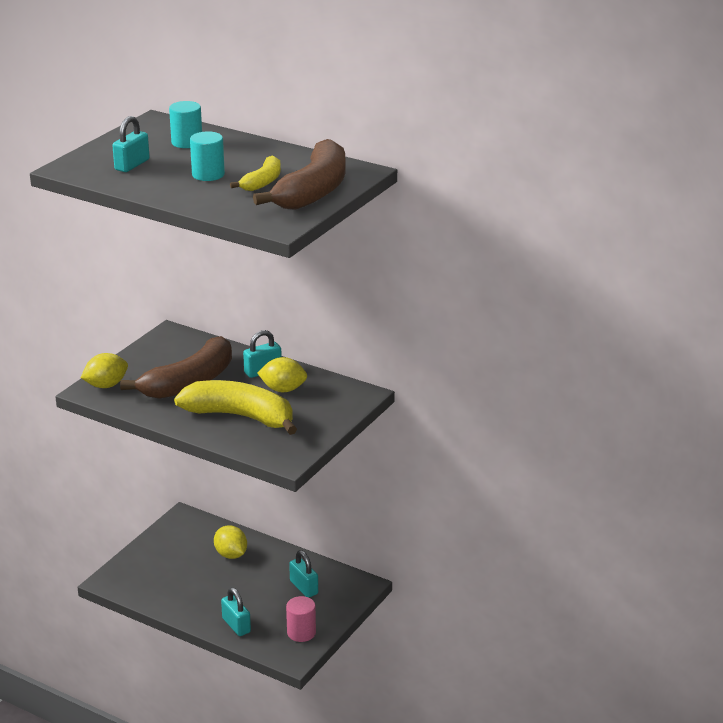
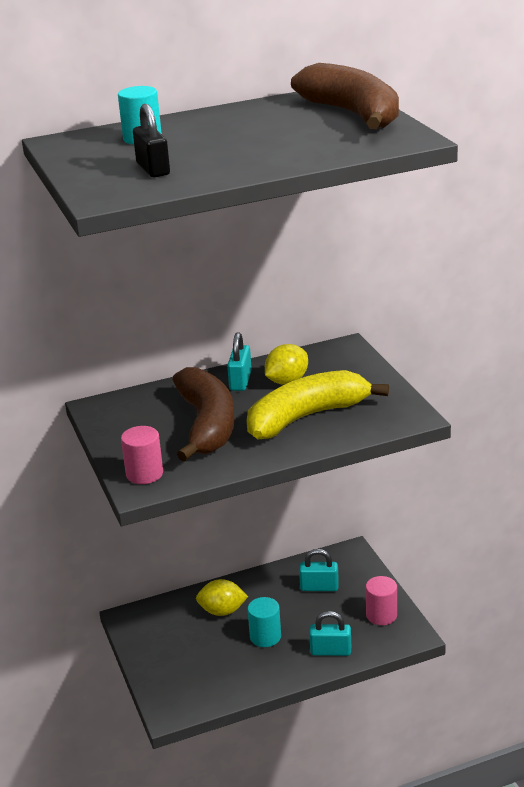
camera: 50 degrees left, 0 degrees up
(106, 385) = (144, 474): yellow lemon -> pink cylinder
(132, 165) = (153, 169): turquoise padlock -> black padlock
(208, 175) = (240, 144): turquoise cylinder -> turquoise cylinder (265, 637)
(262, 182) = (298, 128): yellow banana -> none

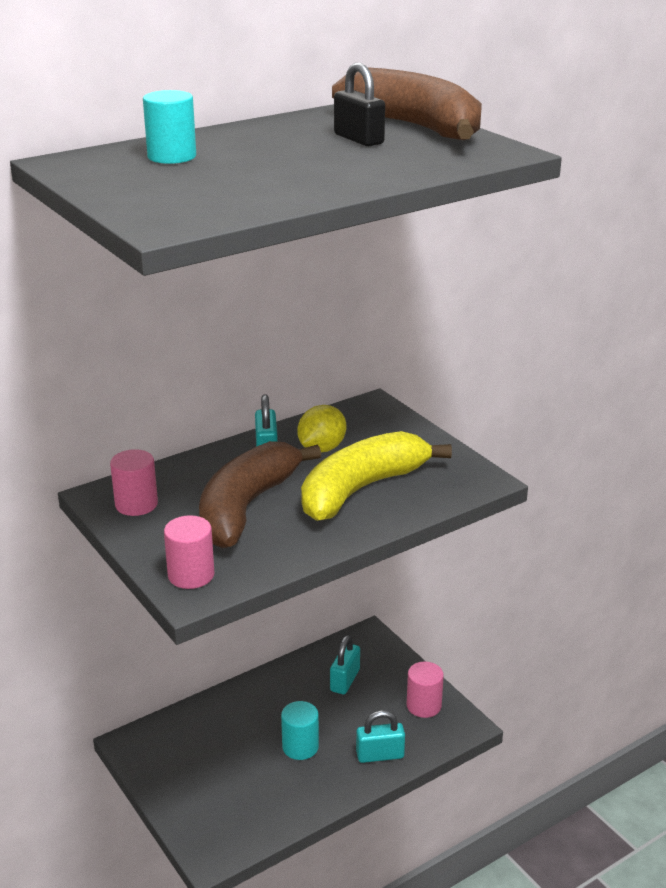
camera: 15 degrees left, 0 degrees up
(121, 416) = (136, 504): none -> pink cylinder
(153, 169) = (209, 190): black padlock -> black padlock (358, 139)
(207, 425) = (246, 507): brown banana -> brown banana turned 135 degrees counterclockwise
(222, 611) = (241, 721): yellow lemon -> none
(319, 587) = (345, 680): turquoise padlock -> turquoise padlock turned 60 degrees counterclockwise

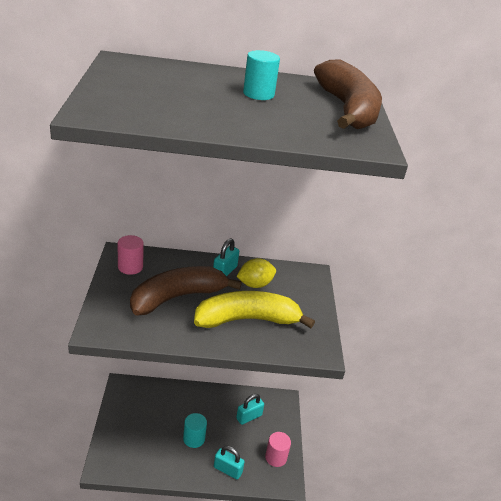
camera: 30 degrees right, 5 degrees up
(172, 157) = (176, 77): turquoise cylinder -> turquoise cylinder (258, 94)
(191, 575) = (108, 320): pink cylinder -> none
(358, 139) = (298, 104): black padlock -> none

